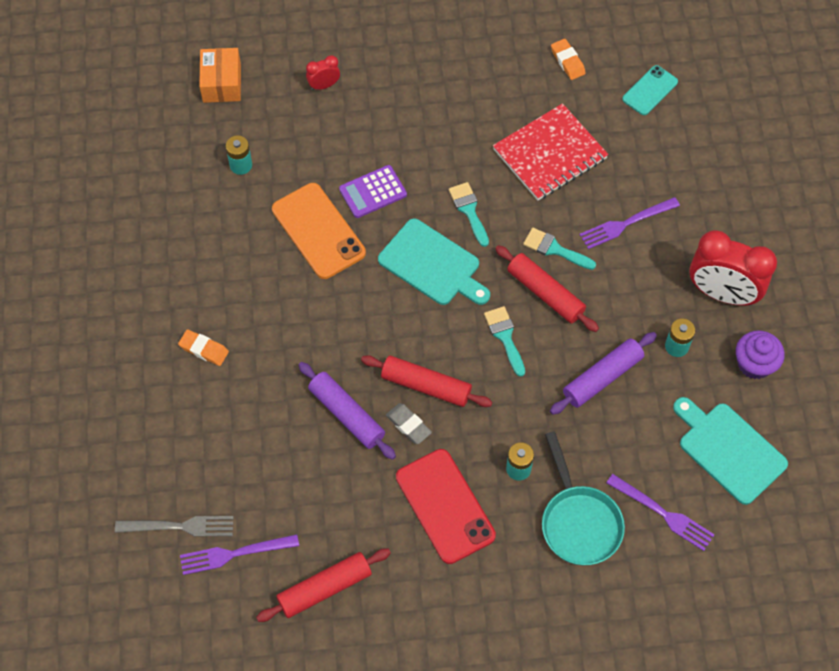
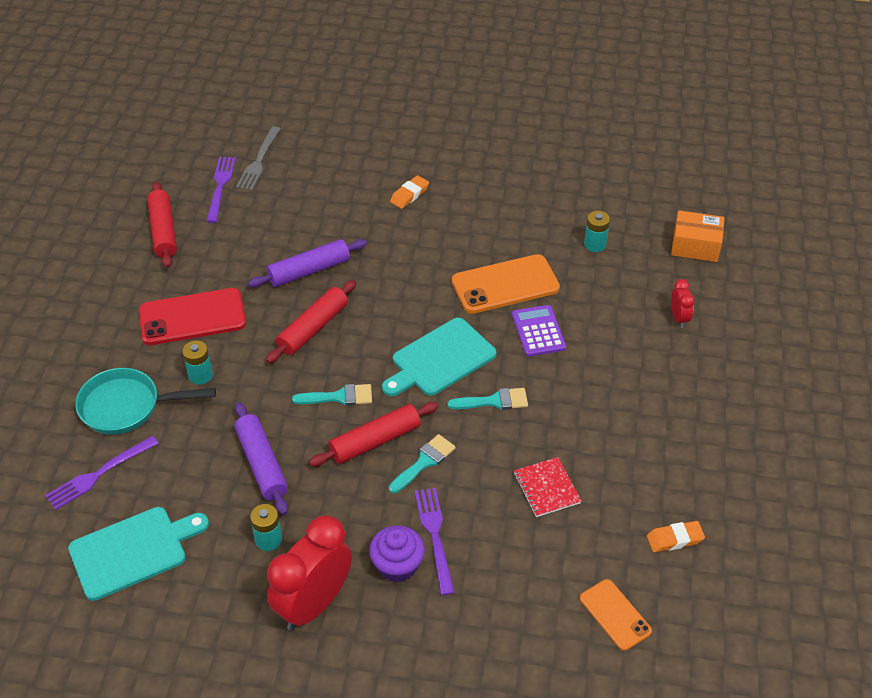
camera: 105 degrees right, 15 degrees down
(408, 425) = (280, 308): grey eraser -> none
(550, 154) = (546, 488): red notebook -> red notebook, size x0.56
(650, 90) = (615, 614): turquoise phone -> orange phone
(754, 364) = (216, 608): purple cupcake -> purple cupcake (397, 565)

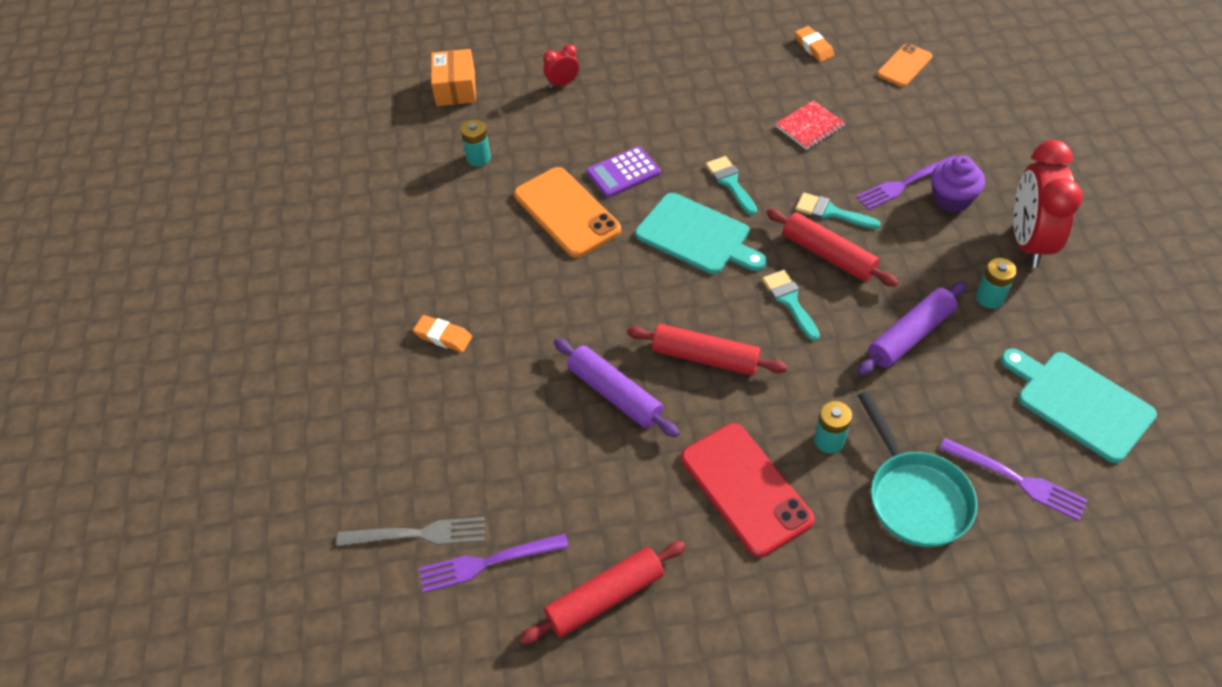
camera: 105 degrees left, 5 degrees up
(313, 604) = (1028, 242): red clock -> red clock turned 75 degrees clockwise

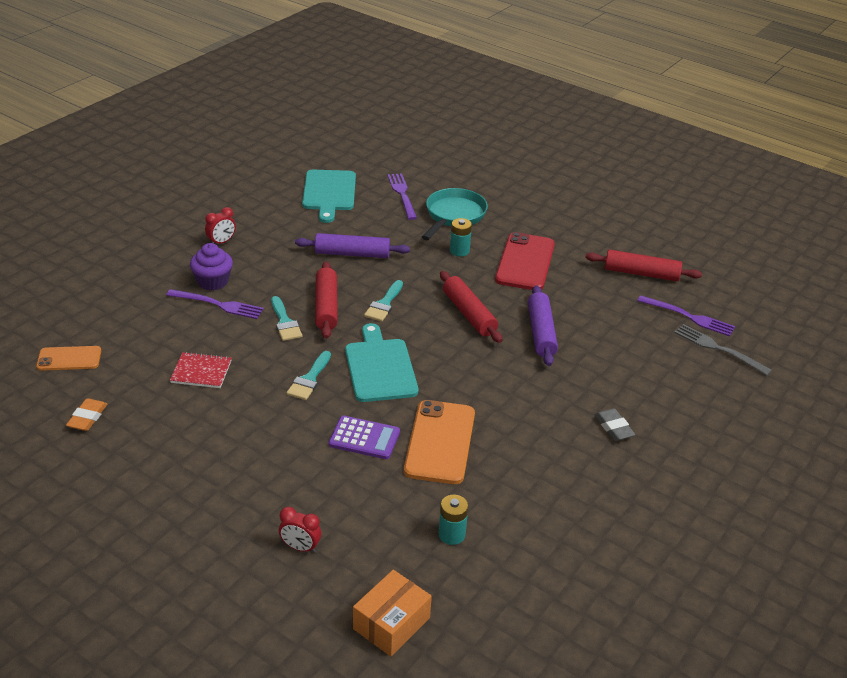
camera: 140 degrees left, 15 degrees down
(443, 336) = (614, 428): orange eraser -> grey eraser
(989, 298) = (287, 240): turquoise battery -> none
(1028, 242) = (221, 242): red clock -> red clock, size x0.46

